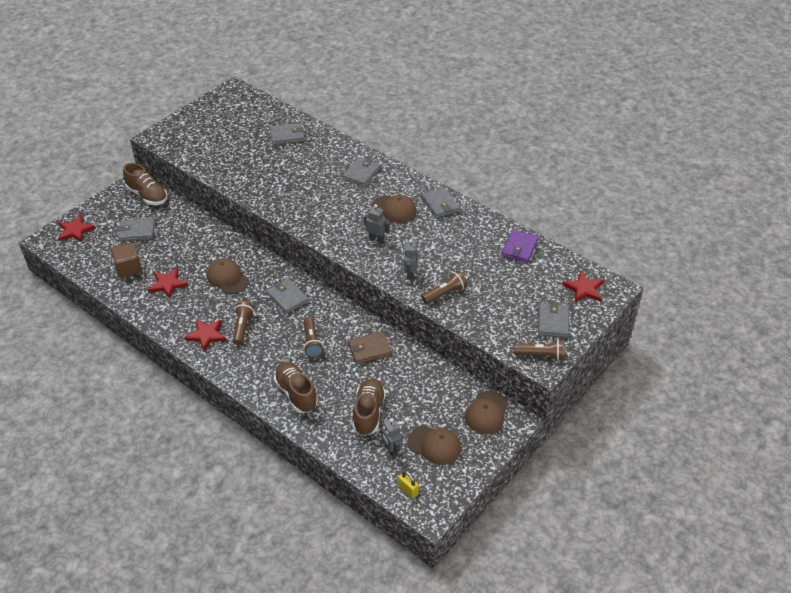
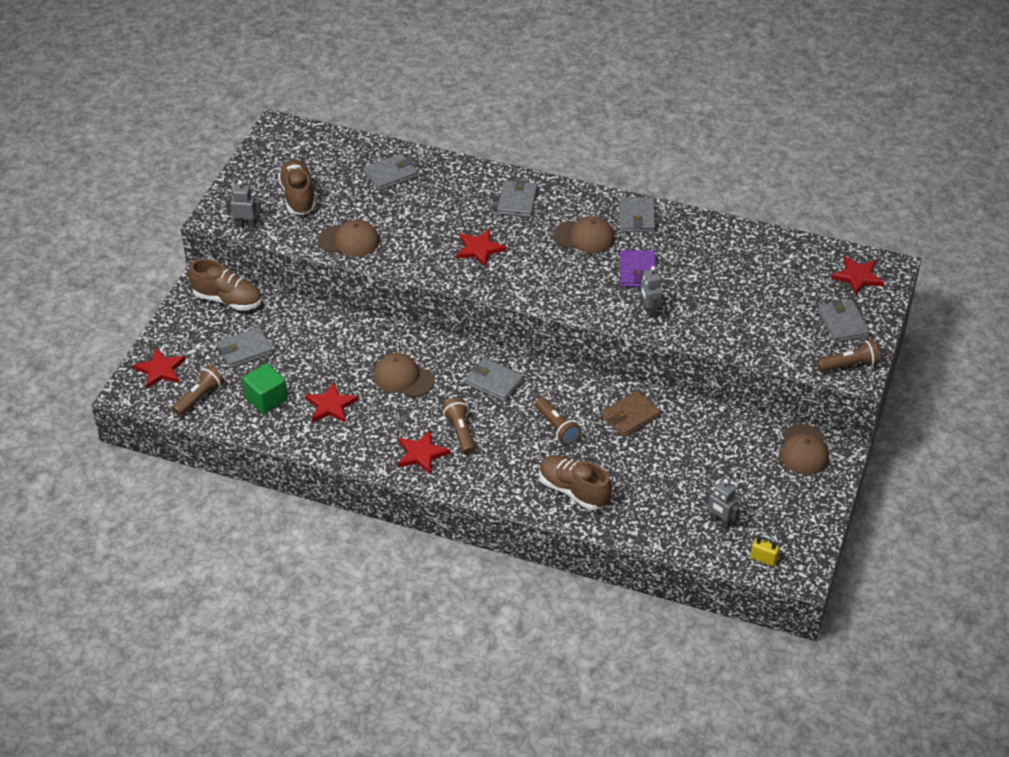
camera: 20 degrees left, 0 degrees up
(129, 268) = (266, 399): brown cube -> green cube
(315, 200) = (479, 249): none -> red star
(368, 413) = (671, 488): brown shoe -> brown shoe (298, 197)
(376, 239) = (584, 279): grey robot -> grey robot (246, 225)
(434, 445) = (765, 502): brown cap -> brown cap (349, 241)
(440, 204) = (636, 217): grey wallet -> grey wallet turned 45 degrees clockwise
(445, 293) = (703, 323): brown flashlight -> brown flashlight (199, 397)
(519, 248) = (759, 247): purple wallet -> purple wallet (637, 271)

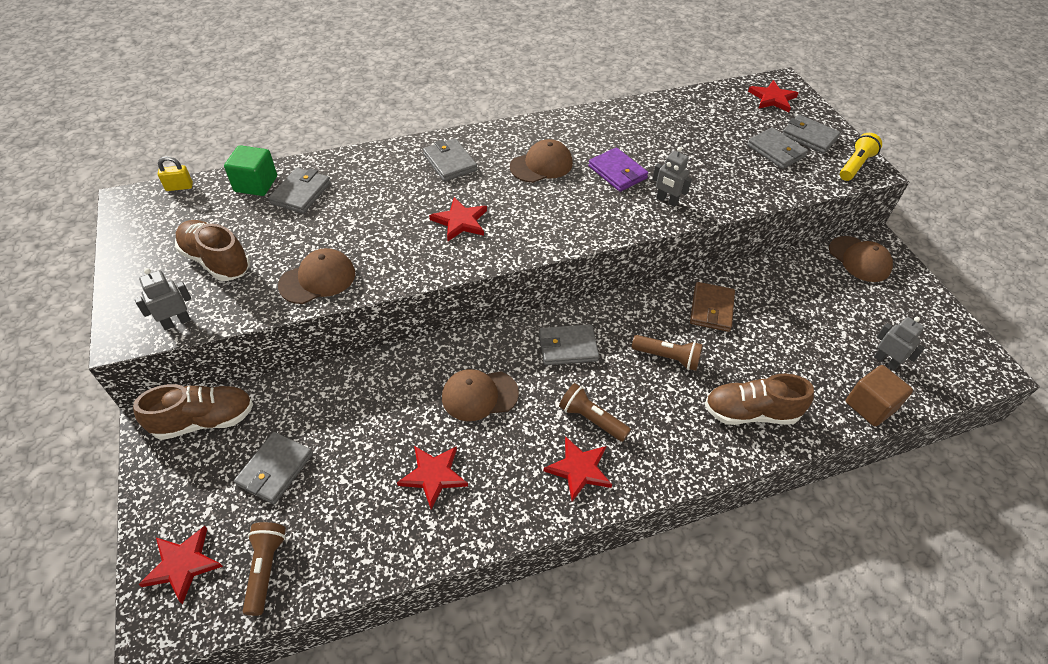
camera: 40 degrees left, 5 degrees up
(266, 399) = (353, 516): green cube -> green cube (256, 184)
(636, 217) = (565, 129): grey wallet -> grey wallet (776, 151)
(667, 538) = (870, 406): none -> brown cube
(720, 522) = (885, 361): grey robot -> grey robot turned 135 degrees counterclockwise
(763, 559) = (953, 373): yellow padlock -> yellow padlock (179, 187)
(849, 365) = (855, 165): brown flashlight -> yellow flashlight

